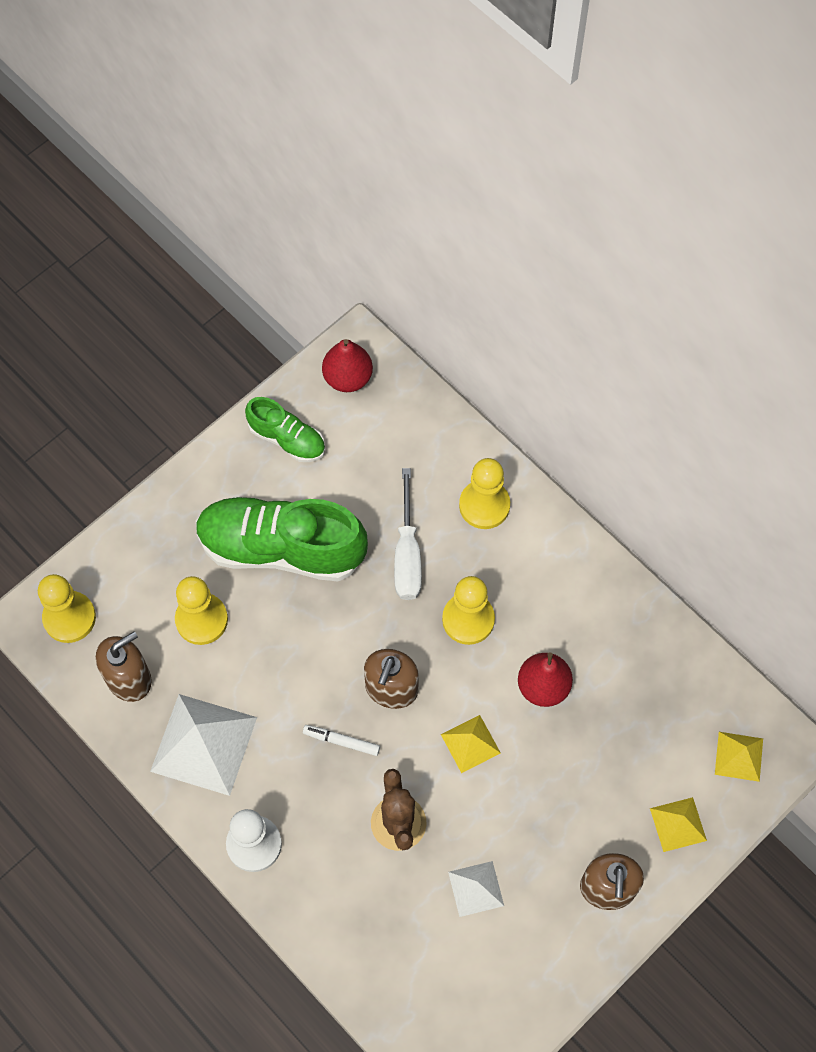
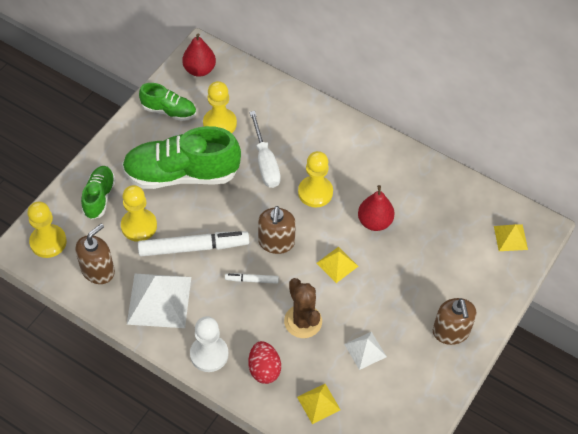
camera: 15 degrees left, 10 degrees down
(156, 561) = (99, 197): none -> green shoe
(271, 671) = (193, 247): none -> white marker
(325, 885) = (264, 369): none -> red egg
(484, 505) = (307, 126): yellow pawn -> yellow pawn (220, 124)
(678, 824) = (484, 285): yellow pyramid -> yellow pyramid (318, 403)

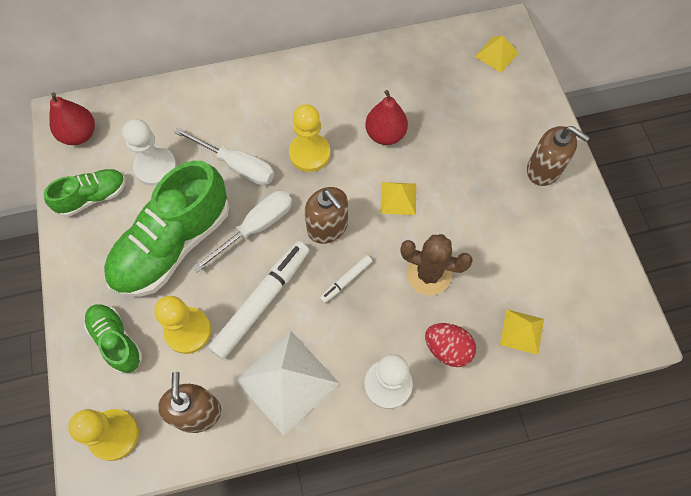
camera: 45 degrees left, 10 degrees up
(220, 124) = (155, 167): yellow pawn -> white pawn
(236, 206) = (256, 227): none -> white screwdriver
(365, 350) = (503, 249): white pyramid -> none

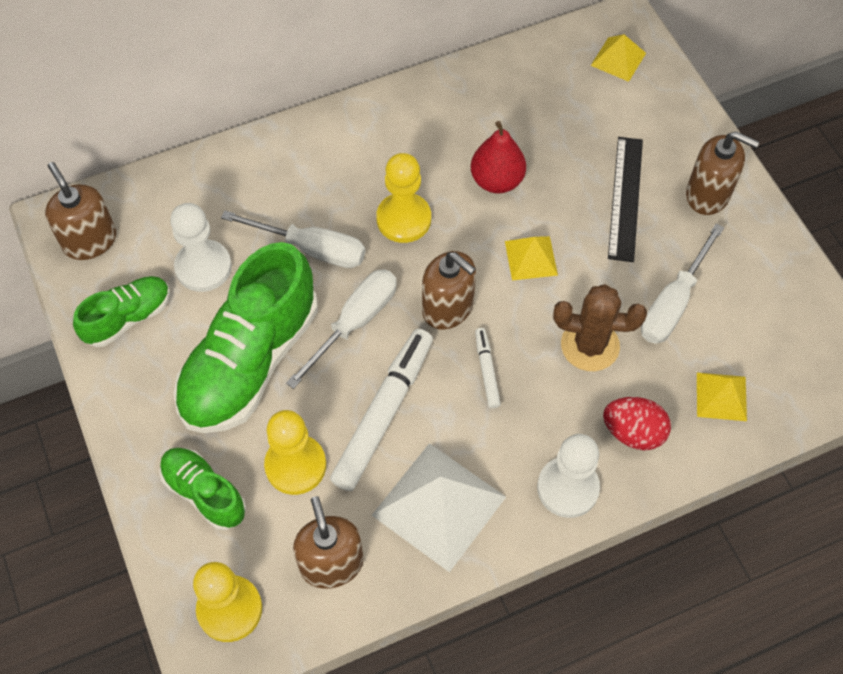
camera: 10 degrees left, 5 degrees down
(79, 134) = (90, 240): red pear -> brown soap dispenser
(346, 280) = (486, 370): white marker -> white marker turned 135 degrees clockwise
(480, 162) = (625, 198): none -> black ruler
(499, 251) = (673, 303): none -> white screwdriver

